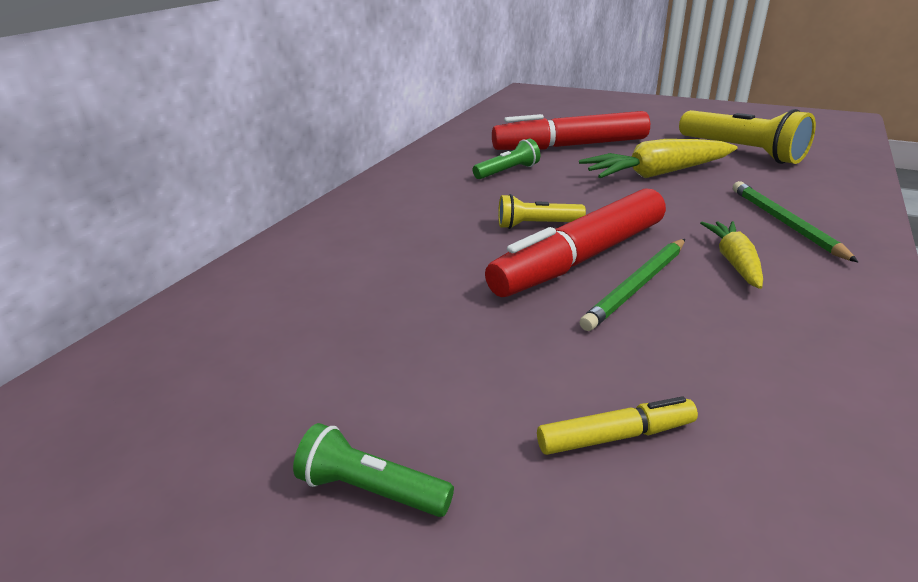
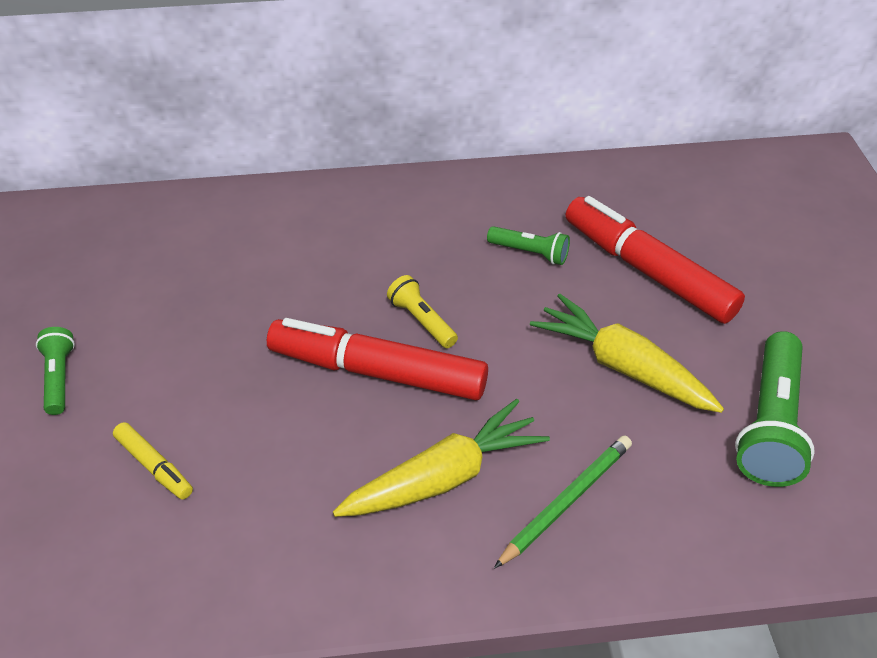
camera: 55 degrees right, 15 degrees up
(637, 286) = (353, 422): green pencil -> none
(734, 262) = (444, 477): yellow carrot -> yellow carrot, size x1.67
(742, 151) = (770, 424): yellow flashlight -> green flashlight

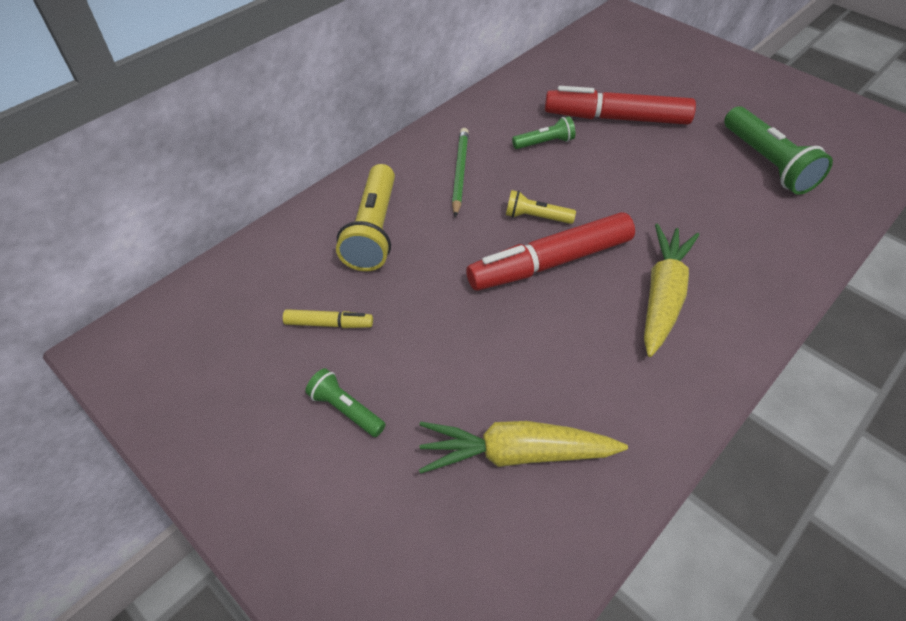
camera: 40 degrees left, 5 degrees up
(154, 466) = (492, 415): yellow marker -> yellow marker (328, 324)
(262, 243) = (373, 230): none -> yellow flashlight
(566, 501) = (734, 264): green pencil -> green pencil (460, 172)
(622, 366) = (669, 176): yellow carrot -> yellow carrot (515, 453)

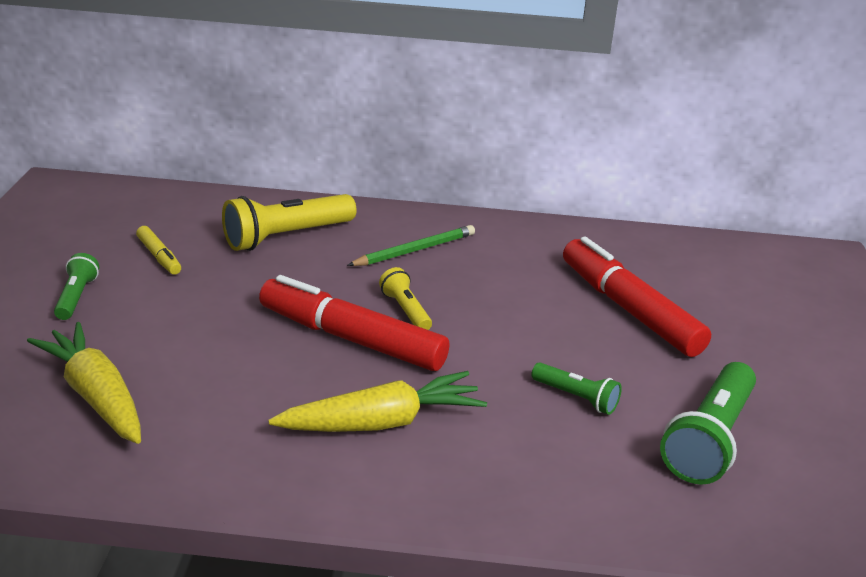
camera: 50 degrees right, 20 degrees down
(544, 143) = (523, 280): green flashlight -> green flashlight (576, 397)

